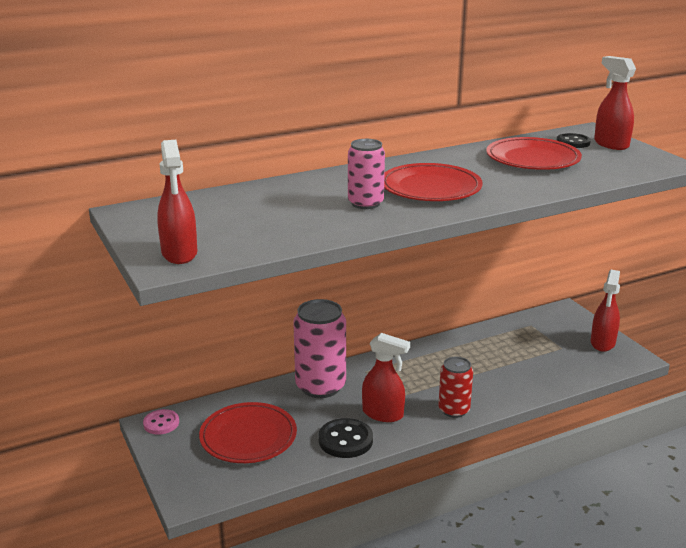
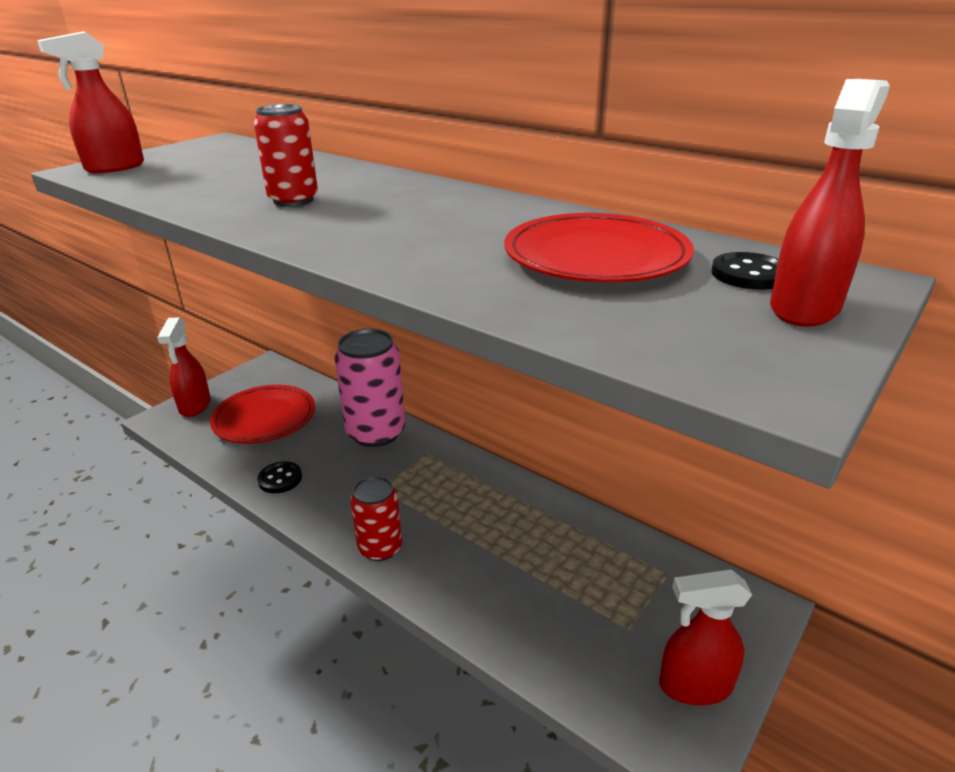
camera: 65 degrees right, 5 degrees up
(161, 423) = (269, 369): pink button -> none
(345, 440) = (280, 479): black button -> black button, size x0.66
(365, 203) = (293, 200): pink can -> red can
(383, 414) = (343, 491): red spray bottle -> red spray bottle (195, 406)
(430, 188) = (379, 219): red plate -> none

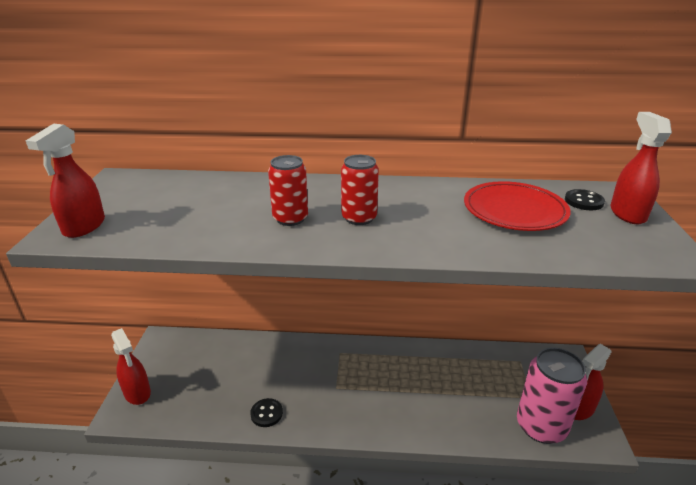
camera: 35 degrees left, 0 degrees up
(264, 418) = (205, 378): red plate -> none
(376, 432) = (295, 353): pink can -> pink can (541, 426)
(380, 548) = (376, 423): red can -> red can (359, 218)

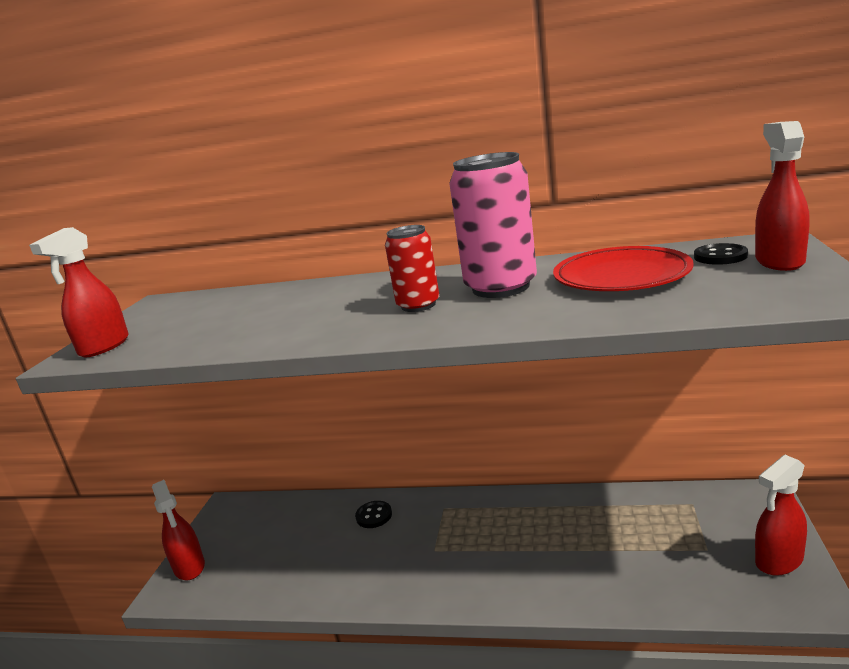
camera: 10 degrees right, 10 degrees down
(266, 413) = (341, 584): black button -> black button (374, 516)
(290, 218) = (335, 315): red can -> none
(541, 426) = (719, 586): pink can -> pink can (500, 287)

